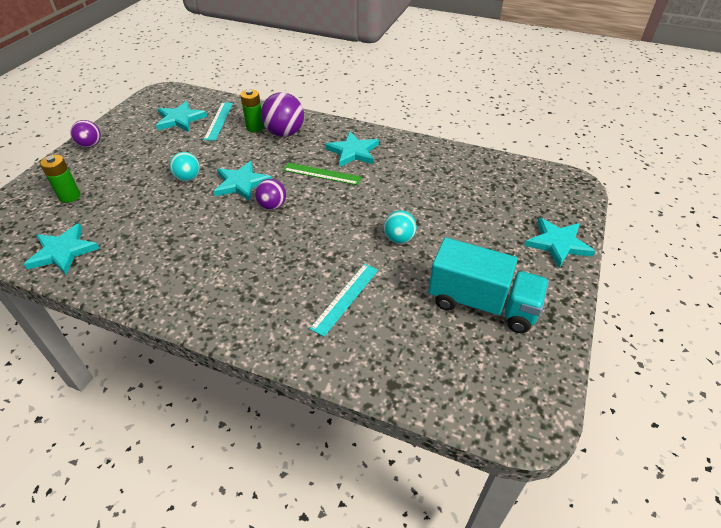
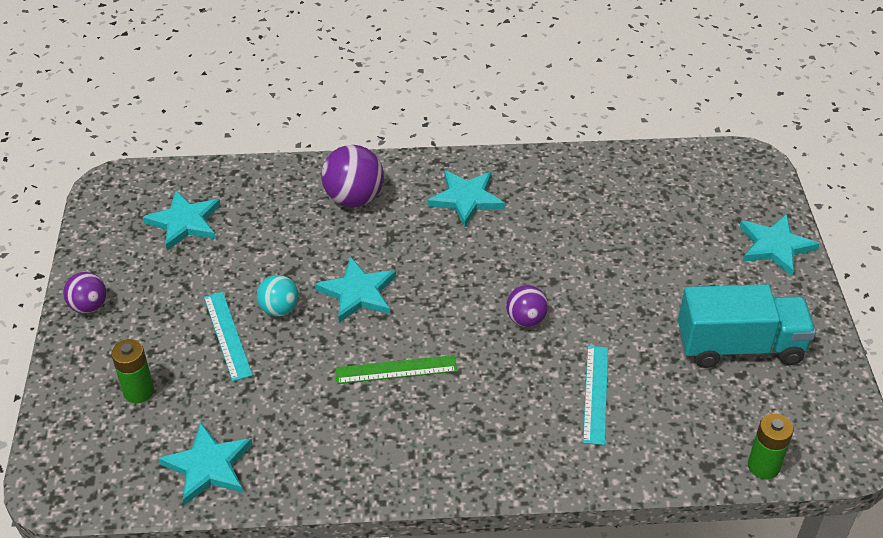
camera: 25 degrees left, 0 degrees up
(219, 121) = (244, 207): turquoise ruler -> turquoise ruler (227, 335)
(255, 127) = (305, 202): green battery -> green battery (763, 466)
(272, 206) = (423, 310): purple ball -> purple ball (526, 320)
(322, 174) = (450, 244): green ruler -> green ruler (396, 369)
(399, 238) = (604, 301): turquoise ball -> none

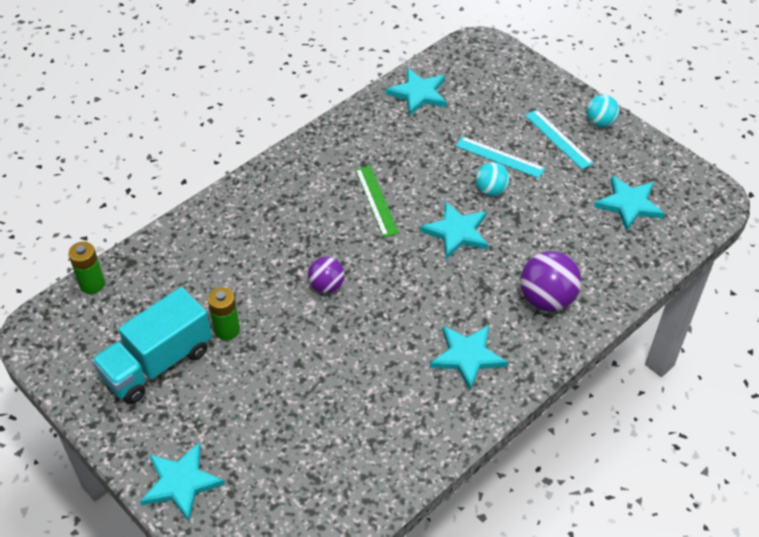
camera: 140 degrees right, 5 degrees up
(89, 306) = (600, 122): purple ball -> turquoise ball
(139, 391) = (504, 102): green battery -> green battery (227, 330)
(396, 369) = (376, 201): green ruler -> green ruler turned 60 degrees counterclockwise
(596, 394) = (235, 264): turquoise ruler -> turquoise ruler (558, 139)

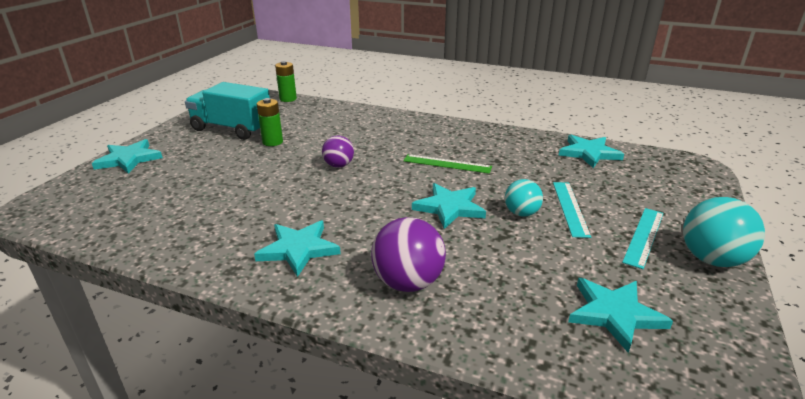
camera: 65 degrees right, 20 degrees down
(376, 201) = (447, 164): green ruler -> green ruler turned 60 degrees clockwise
(600, 122) = (711, 259): turquoise ball -> turquoise ball, size x1.62

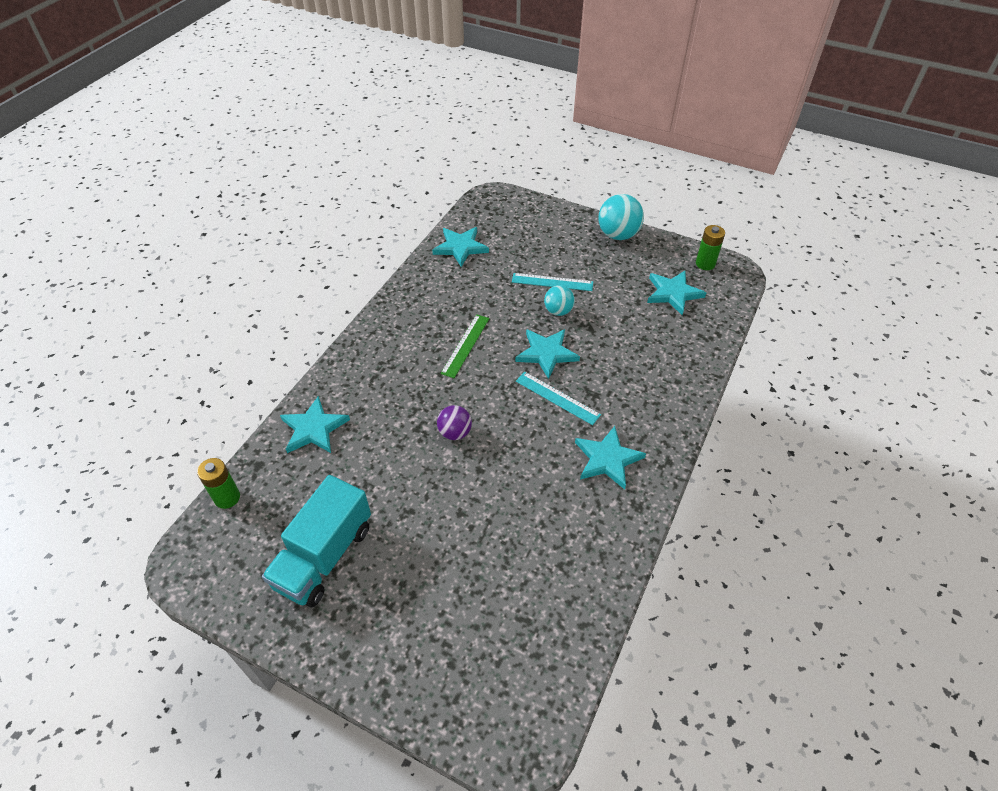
camera: 85 degrees left, 20 degrees up
(129, 159) = (397, 671): turquoise star -> turquoise star (314, 428)
(272, 142) = (379, 502): green battery -> green battery (705, 264)
(408, 283) = (648, 389): purple ball -> none
(643, 236) = (592, 256): turquoise ruler -> turquoise ruler (557, 398)

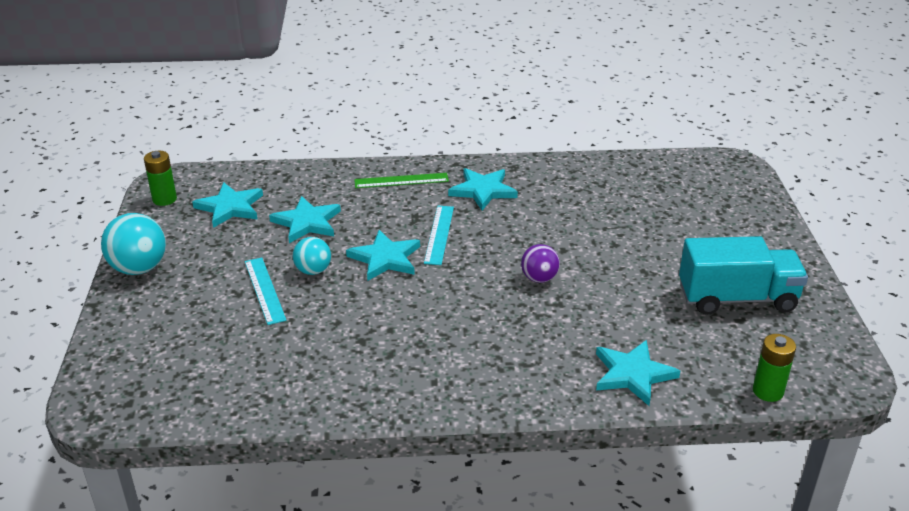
camera: 120 degrees left, 15 degrees down
(460, 247) = (241, 391): turquoise star -> turquoise star (307, 222)
(465, 345) = (419, 316): green ruler -> green ruler (401, 180)

